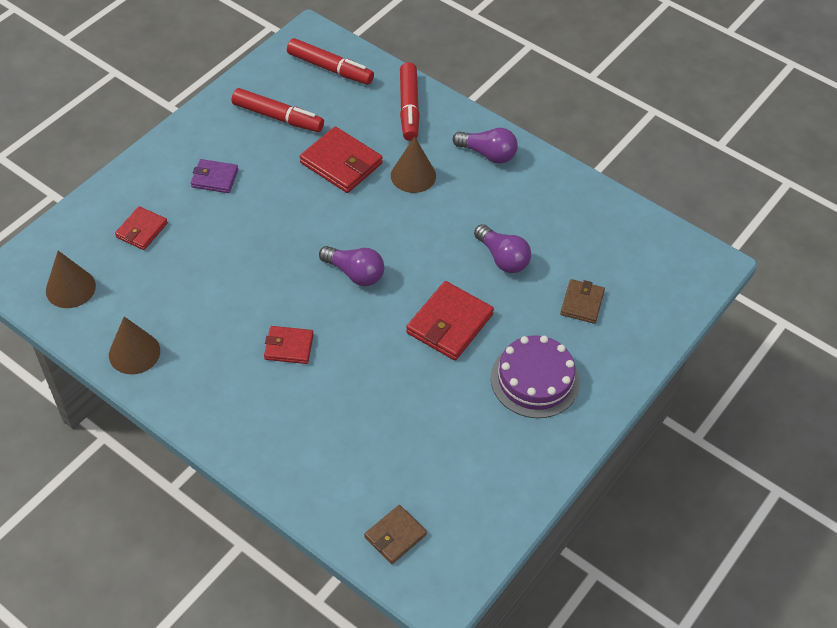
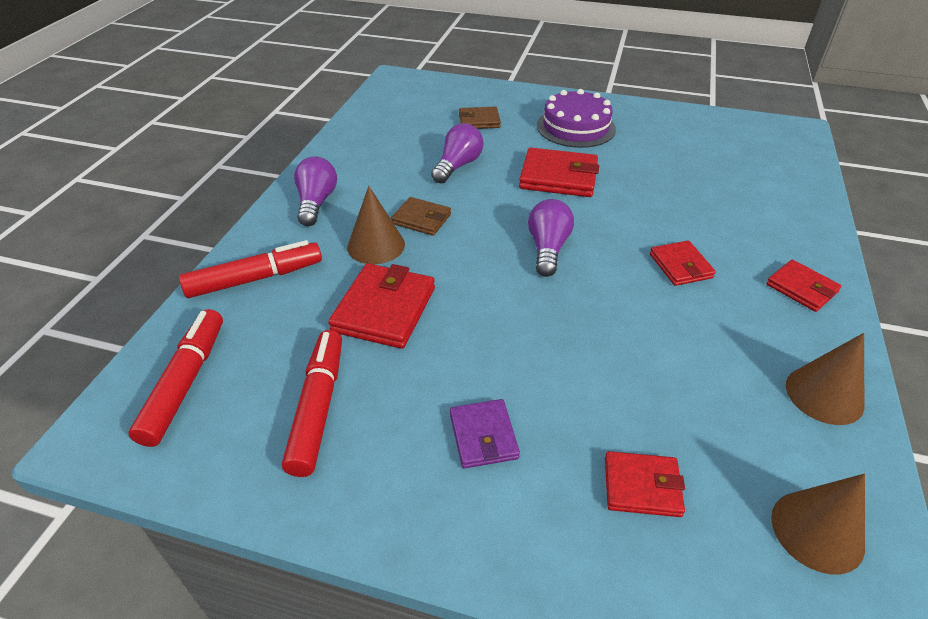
camera: 110 degrees left, 10 degrees down
(221, 410) = (801, 288): none -> red wallet
(395, 536) = (781, 156): brown wallet -> brown wallet (421, 219)

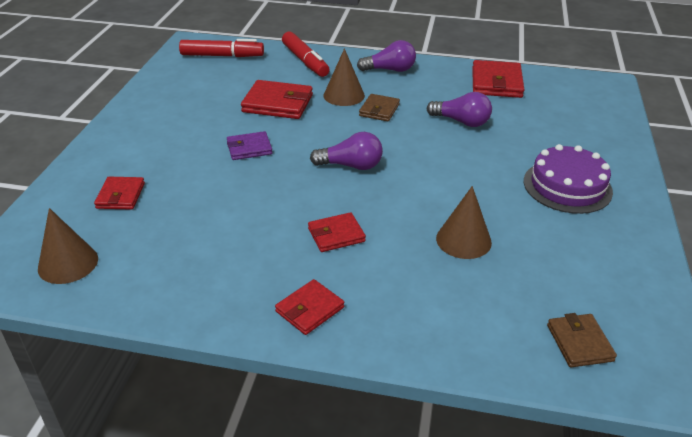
camera: 85 degrees right, 5 degrees down
(318, 407) = (200, 91): red marker -> none
(479, 121) = (548, 129): brown wallet -> brown wallet (579, 343)
(483, 436) = (170, 141): purple wallet -> purple wallet (249, 148)
(558, 177) = (462, 173): red wallet -> red wallet (496, 83)
(824, 394) = (177, 294): brown cone -> brown cone (463, 240)

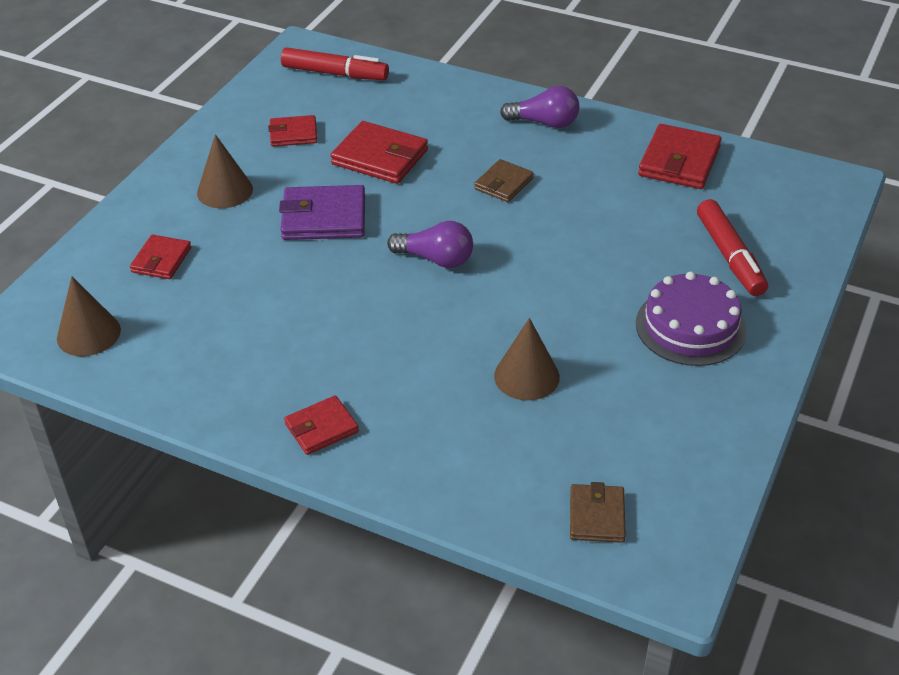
camera: 15 degrees right, 5 degrees up
(249, 148) = (324, 218): purple wallet -> purple wallet, size x1.63
(305, 61) = (438, 95): red marker -> red marker (729, 256)
(336, 235) = (383, 346): red wallet -> red wallet (293, 134)
(344, 95) = (467, 155): brown cone -> brown cone (225, 191)
(461, 122) = (602, 215): purple light bulb -> none

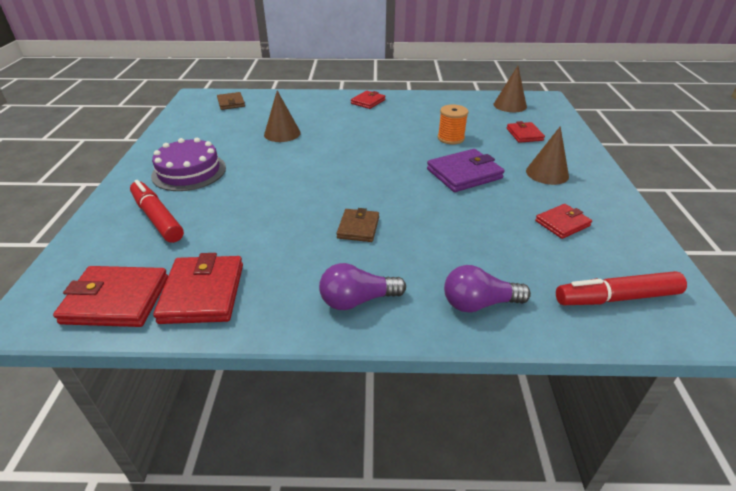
camera: 155 degrees right, 5 degrees down
(273, 284) = (451, 138): none -> orange spool
(380, 157) = (474, 223): red wallet -> red wallet (116, 300)
(436, 259) = (370, 169): purple light bulb -> purple light bulb (479, 303)

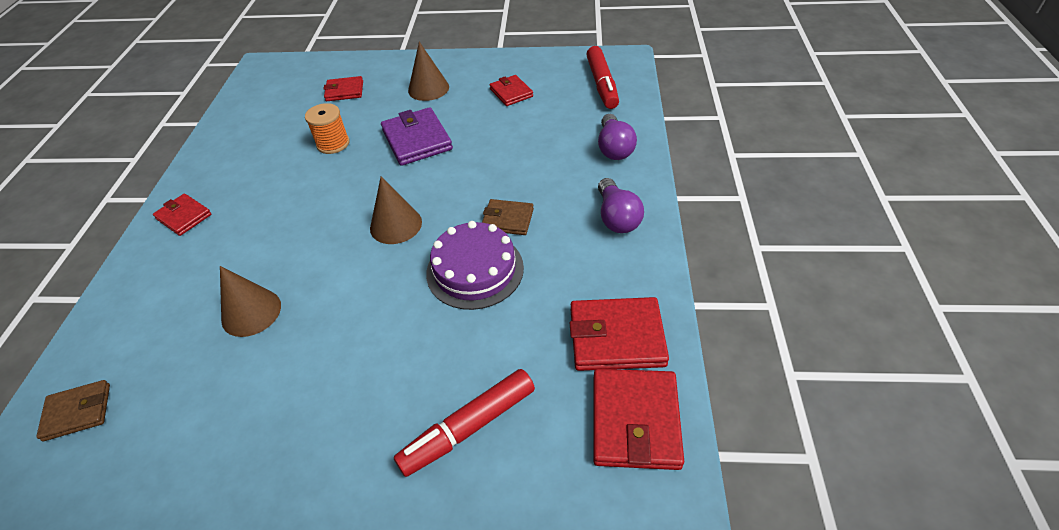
camera: 85 degrees left, 10 degrees up
(189, 171) = (341, 419): purple cake -> purple cake (475, 270)
(510, 105) = (266, 92): brown cone -> brown cone (396, 225)

